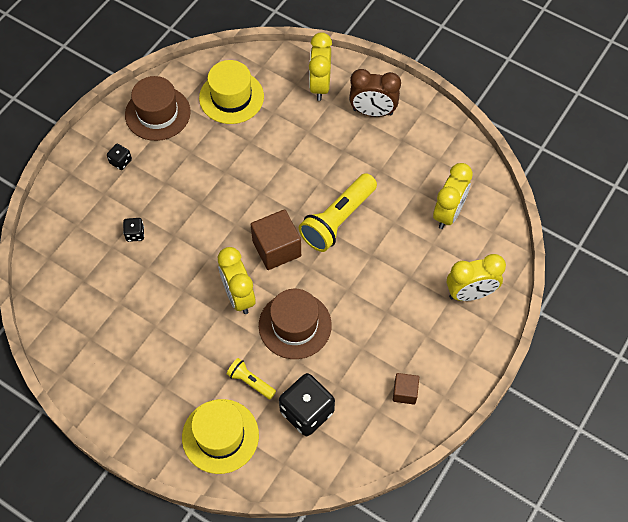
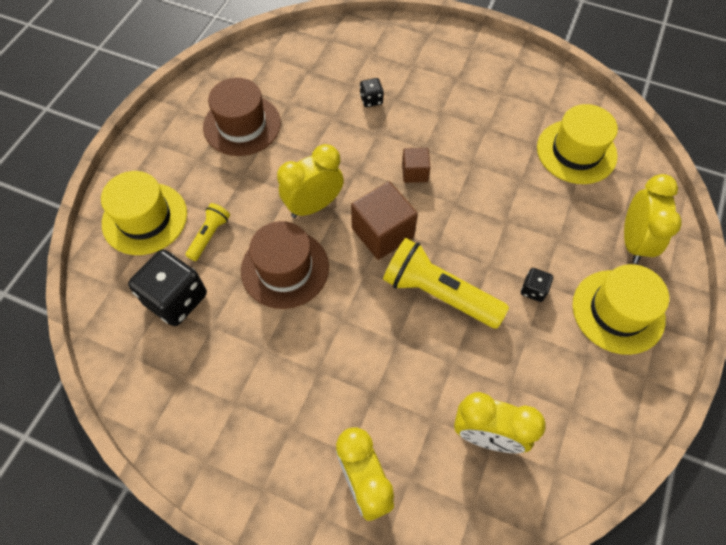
camera: 80 degrees right, 0 degrees up
(120, 161) = (455, 71): black dice -> black dice (533, 290)
(157, 113) = (527, 89): brown hat -> brown hat (242, 125)
(320, 86) = (633, 242): yellow clock -> yellow clock turned 105 degrees clockwise
(372, 112) = (618, 311): brown clock -> yellow hat
(404, 392) = (207, 409): brown cube -> brown cube (414, 172)

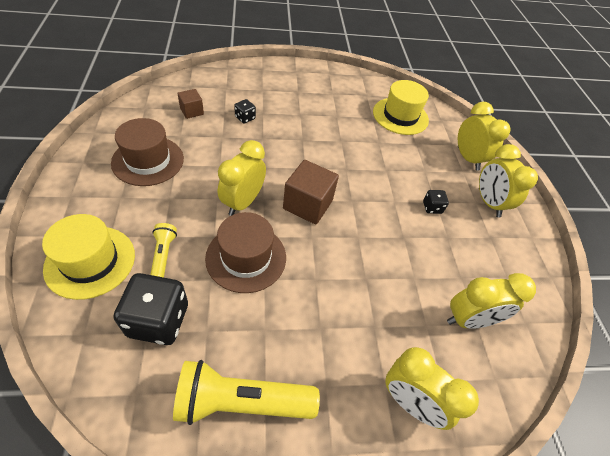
camera: 35 degrees left, 10 degrees down
(414, 172) = (306, 157): brown cube -> brown cube (192, 111)
(438, 293) = (373, 233): yellow flashlight -> yellow flashlight (241, 402)
(618, 311) = (488, 202): yellow hat -> yellow clock

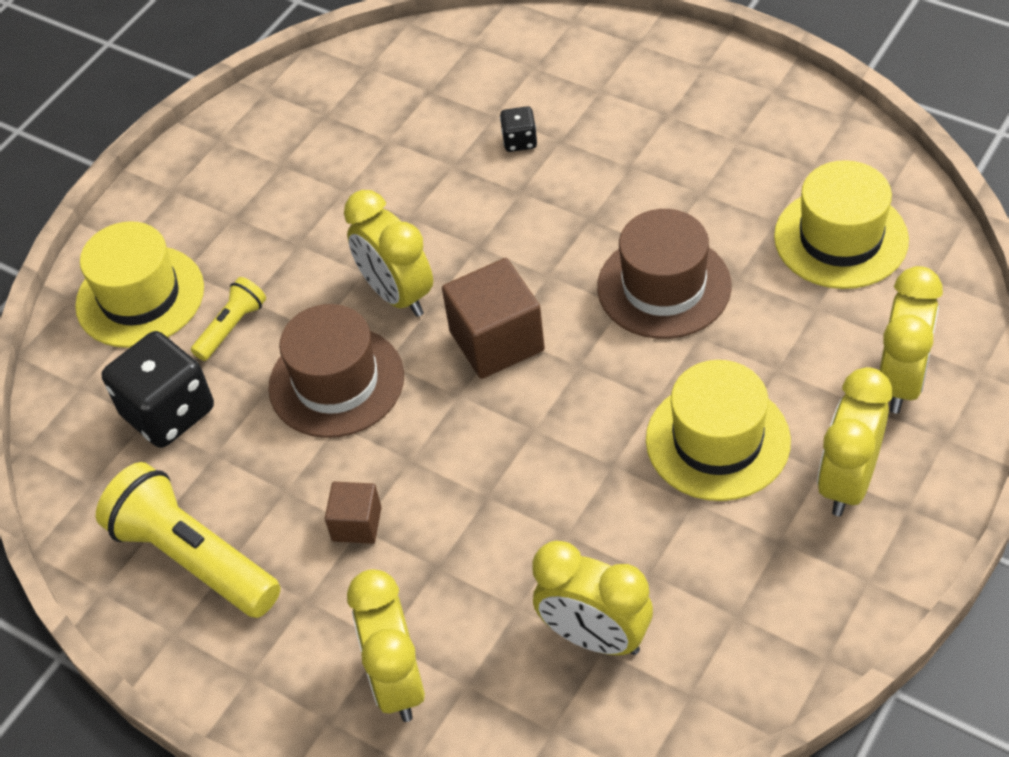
camera: 50 degrees right, 0 degrees up
(148, 161) = (308, 169): brown hat -> brown hat (664, 286)
(192, 111) = (438, 98): brown cube -> brown cube (357, 524)
(243, 202) = (397, 294): yellow clock -> yellow clock turned 105 degrees counterclockwise
(432, 207) = (717, 440): black dice -> yellow hat

